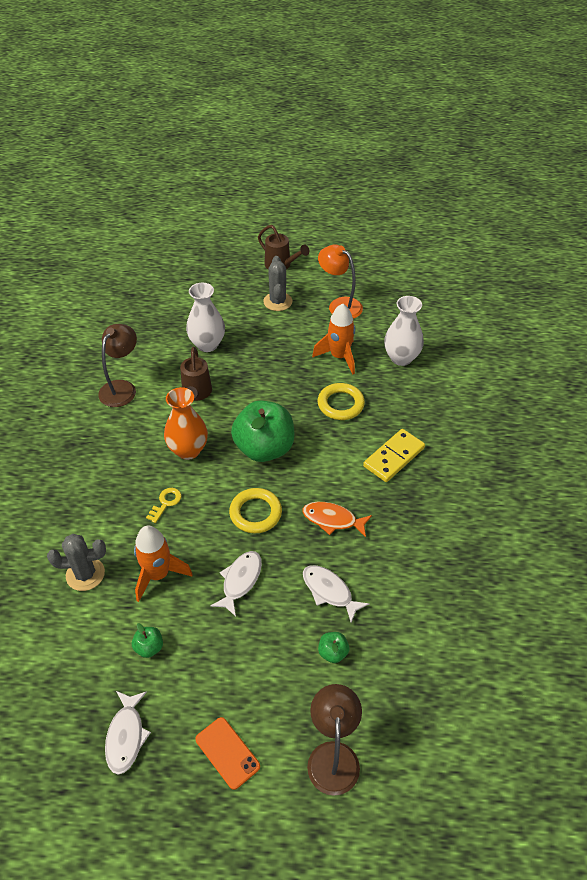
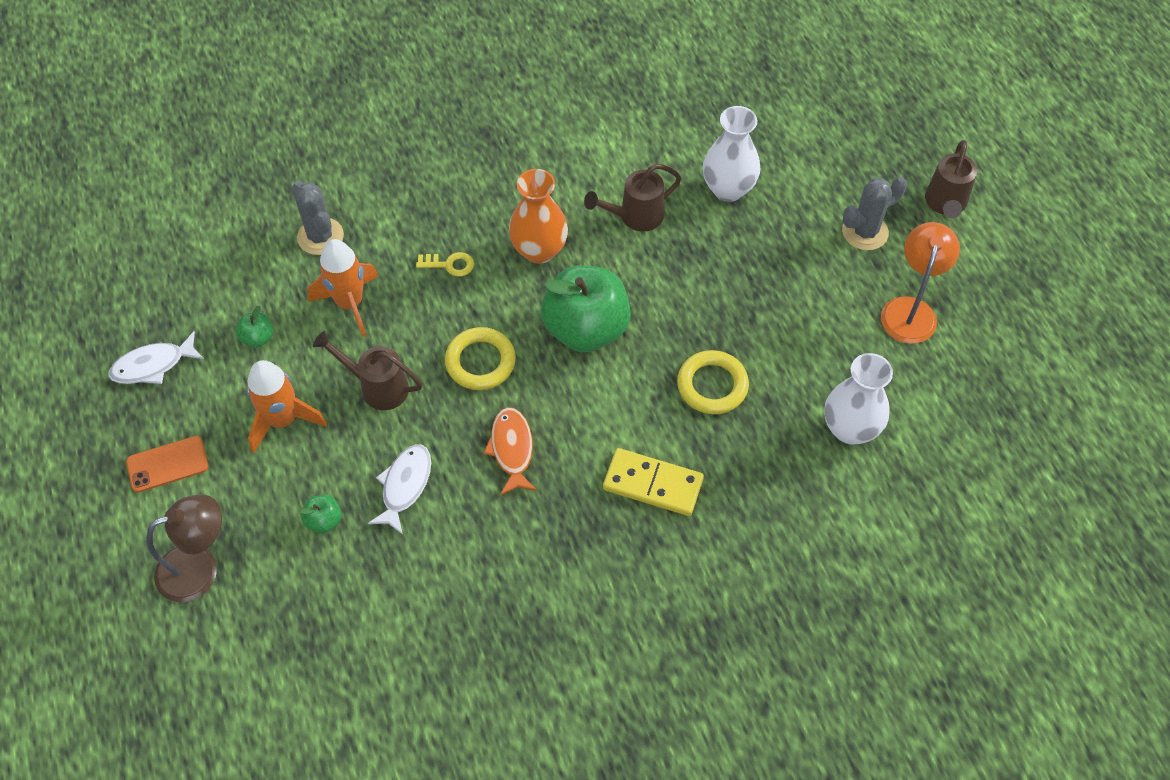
camera: 65 degrees right, 10 degrees up
(122, 388) = (599, 137): brown lamp -> none
(227, 753) = (167, 464): orange phone -> orange phone turned 45 degrees clockwise
(240, 581) = (378, 387): white fish -> brown watering can
(339, 357) = (802, 350): orange rocket -> orange rocket (283, 420)

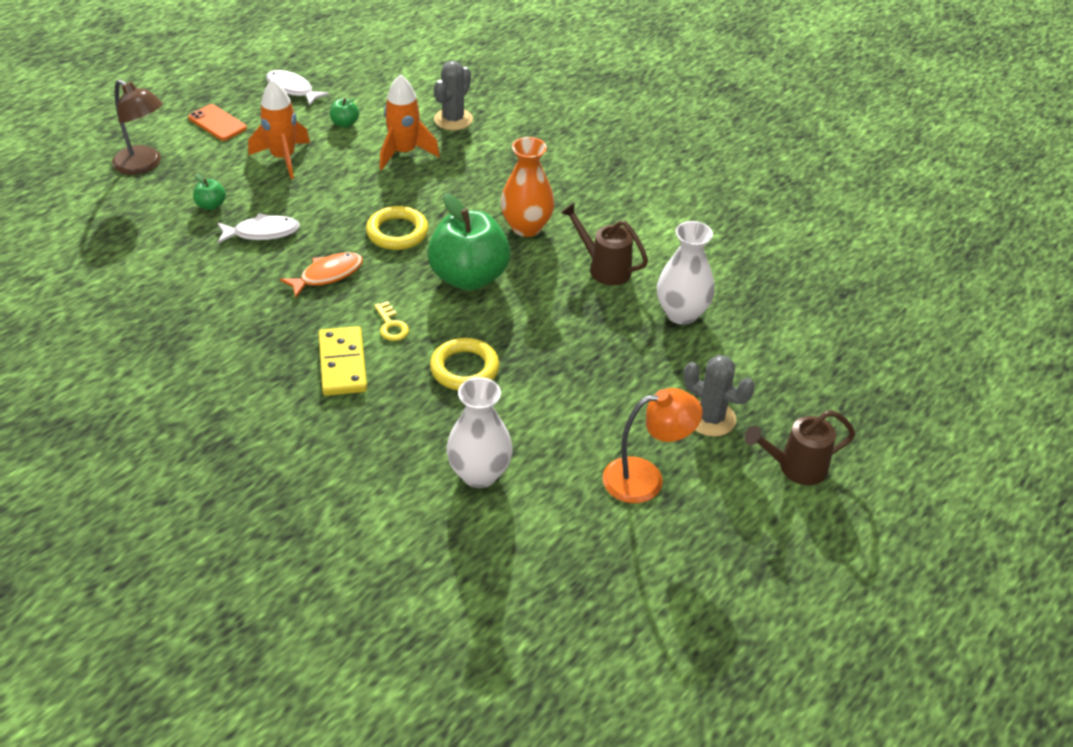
camera: 60 degrees right, 15 degrees down
(378, 387) = (340, 191): brown watering can -> none
(449, 264) = (476, 187): yellow key -> yellow key (391, 325)

